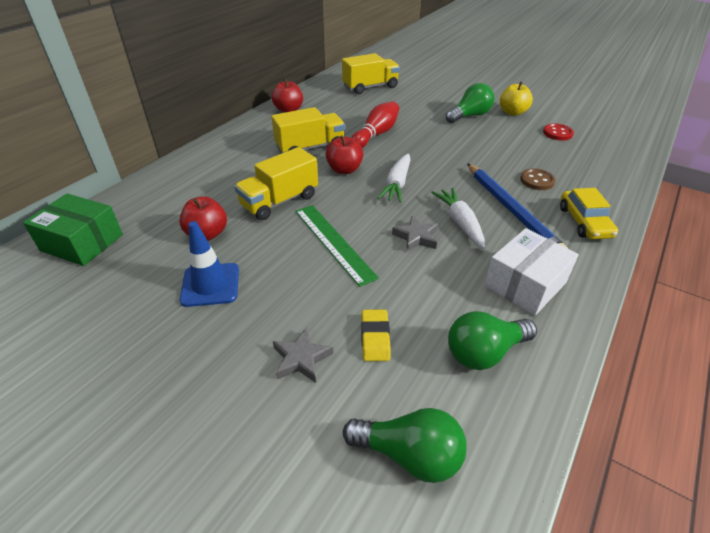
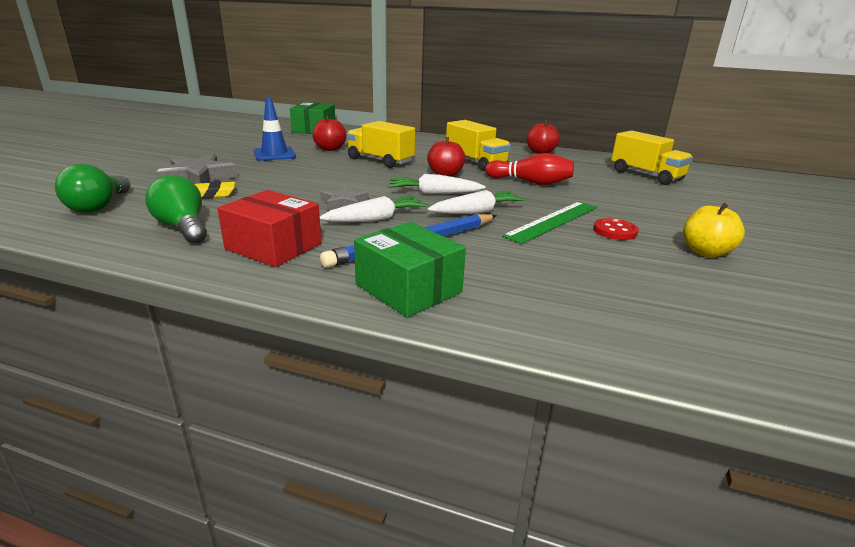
camera: 75 degrees right, 15 degrees down
(301, 359) = (198, 178): grey star -> grey star, size x1.66
(333, 242) = (328, 178): green ruler -> green ruler (553, 221)
(444, 172) = (476, 212): none -> white carrot
(469, 116) = (646, 224): green light bulb -> none
(525, 284) = (273, 246): white box -> red box
(537, 181) = (498, 261): brown button -> none
(557, 133) = (678, 285): red button -> red button (615, 231)
(584, 222) = (408, 288): yellow car -> green box

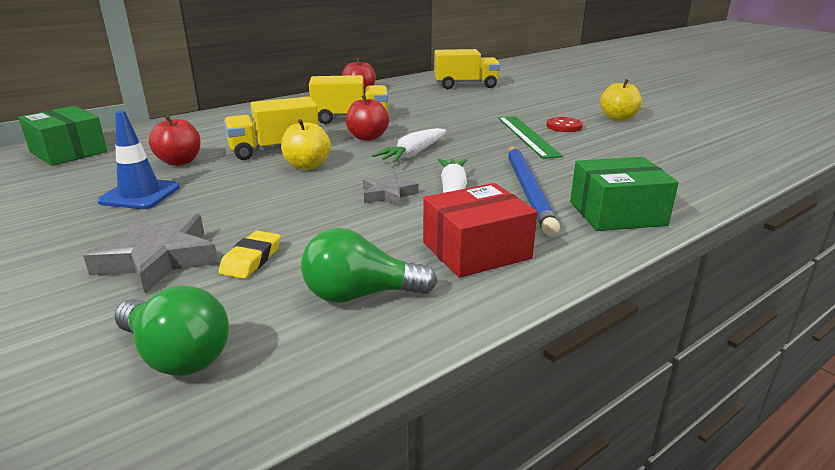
camera: 55 degrees left, 0 degrees up
(365, 173) = (307, 166): none -> yellow apple
(476, 212) = (479, 152): white carrot -> none
(530, 182) = (432, 117): red bowling pin -> none

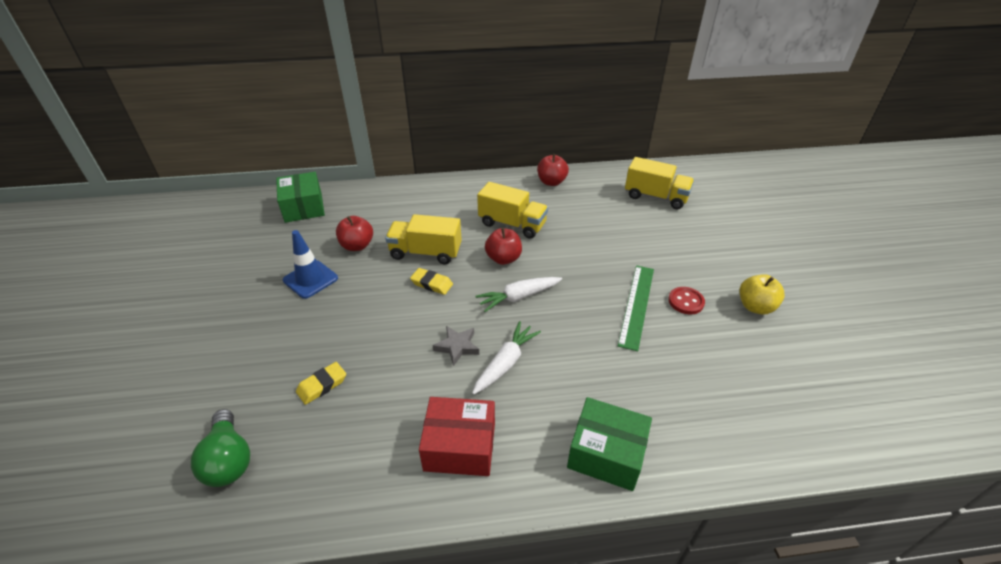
camera: 30 degrees right, 15 degrees up
(159, 259) = (276, 360): grey star -> none
(307, 166) = (432, 284): yellow apple -> yellow eraser
(360, 295) = (353, 456): green light bulb -> none
(528, 190) = (564, 387): blue pencil -> none

